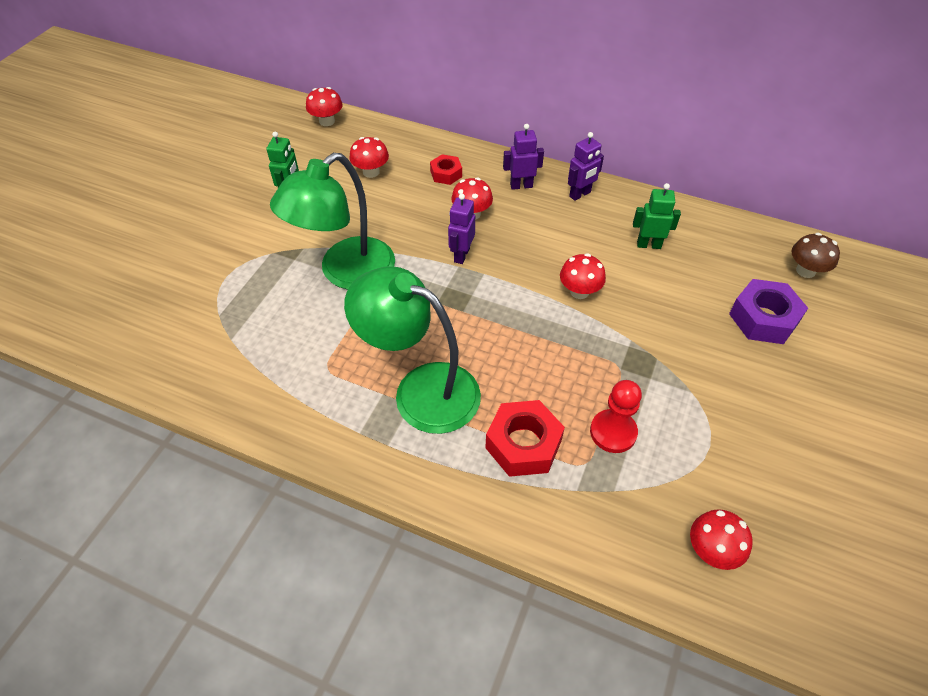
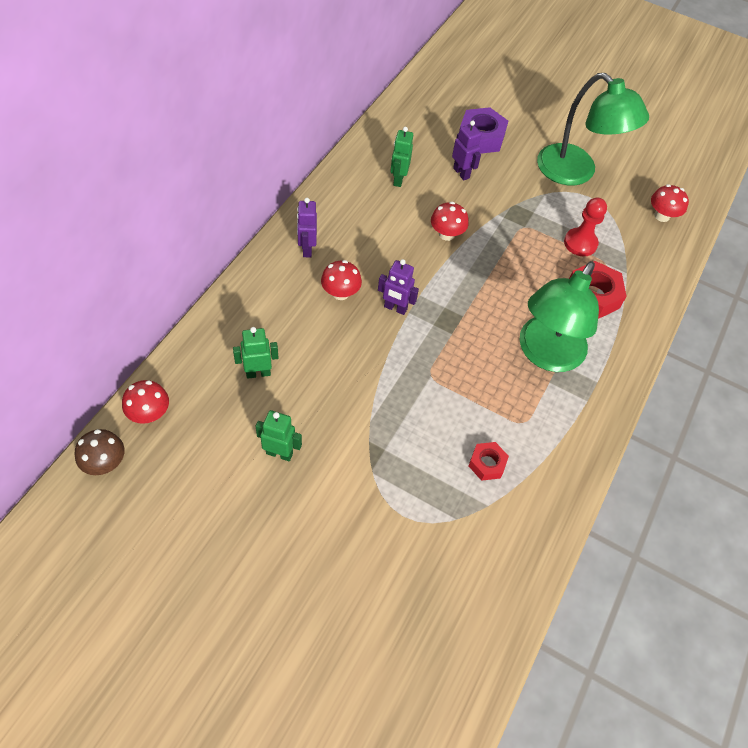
camera: 90 degrees left, 5 degrees up
(346, 273) = (408, 403): green lamp -> green lamp (575, 172)
(371, 172) = (258, 373): red mushroom -> green robot
(446, 174) = (276, 306): red nut -> red nut (487, 464)
(580, 194) = (327, 209): purple robot -> purple robot (461, 173)
(805, 271) = (436, 101): brown mushroom -> brown mushroom (105, 463)

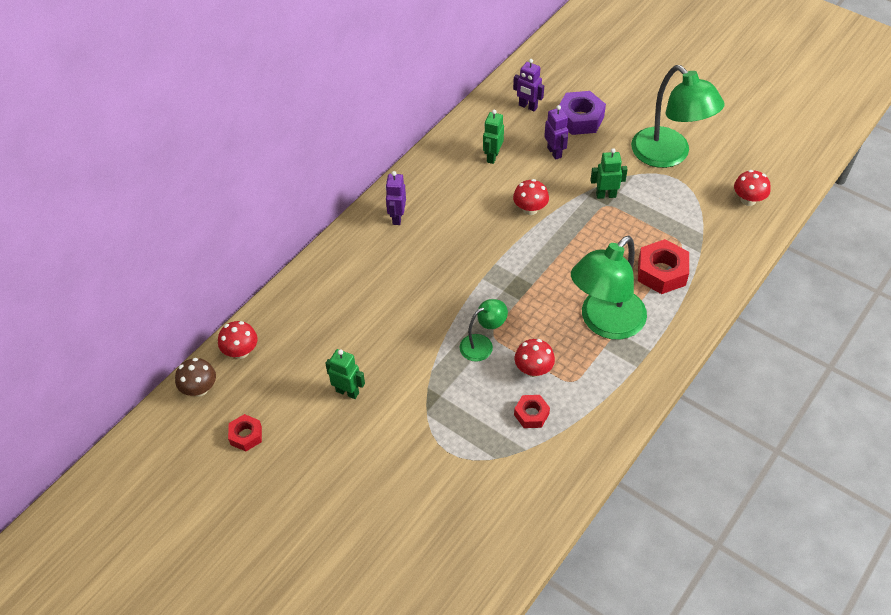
camera: 15 degrees right, 5 degrees down
(167, 516) = (246, 435): none -> red nut
(258, 373) = (338, 323): green robot -> green robot (606, 195)
(340, 293) = (422, 258): red mushroom -> red mushroom (533, 369)
(395, 308) = (470, 274): purple robot -> purple robot (527, 106)
(421, 387) = (482, 344): none -> green lamp
(580, 243) = (659, 223): red pawn -> none

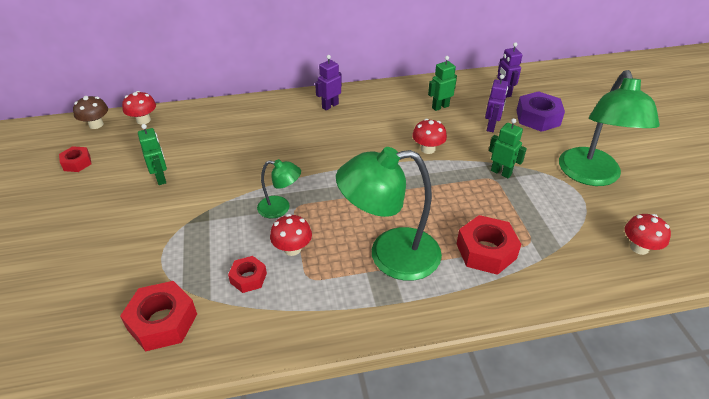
camera: 40 degrees right, 10 degrees down
(515, 489) = (162, 322): none -> red nut

